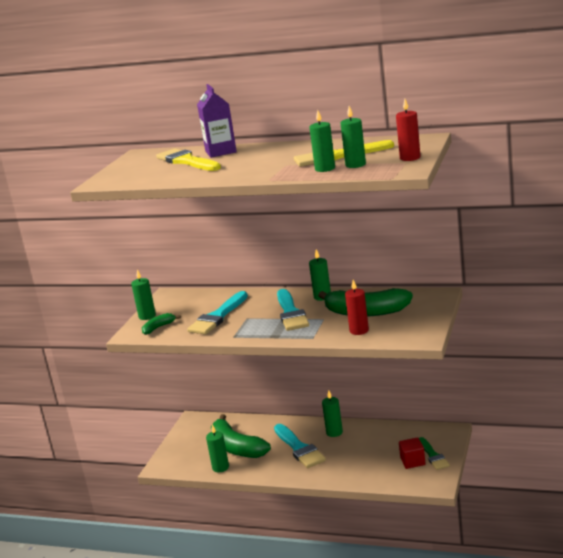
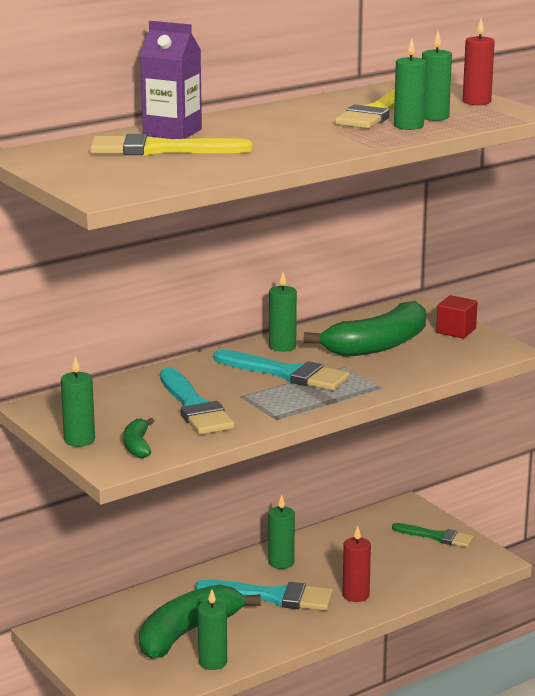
camera: 55 degrees left, 0 degrees up
(236, 447) = (187, 633): green banana -> green banana turned 135 degrees clockwise
(359, 331) = (418, 364): red candle -> red candle (356, 595)
(412, 461) = (427, 551): red cube -> red cube (456, 331)

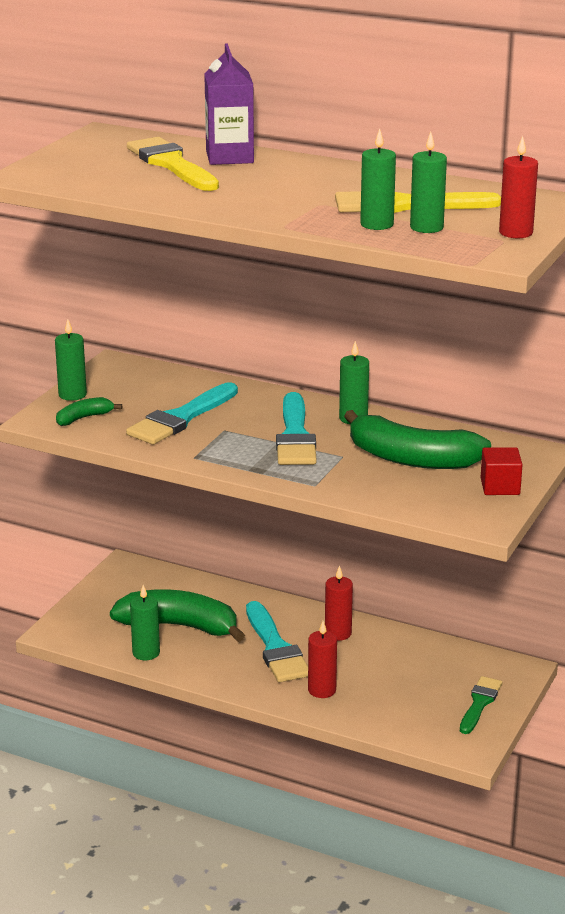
camera: 60 degrees right, 5 degrees up
(281, 562) = (338, 633): green candle -> red candle
(436, 536) = (479, 703): green brush -> green brush turned 150 degrees counterclockwise

